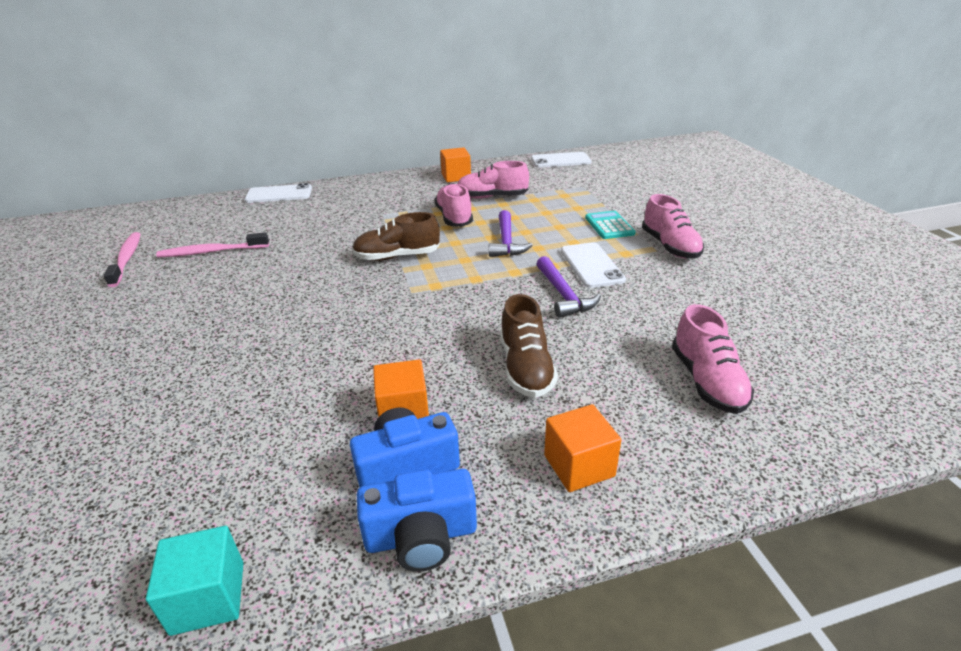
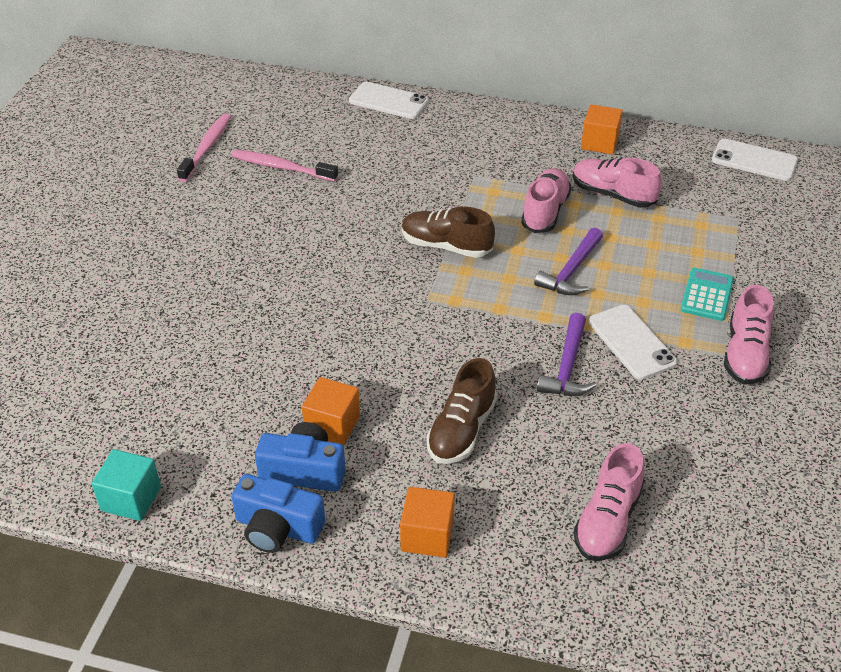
camera: 30 degrees right, 10 degrees up
(591, 265) = (631, 342): white phone -> white phone turned 45 degrees counterclockwise

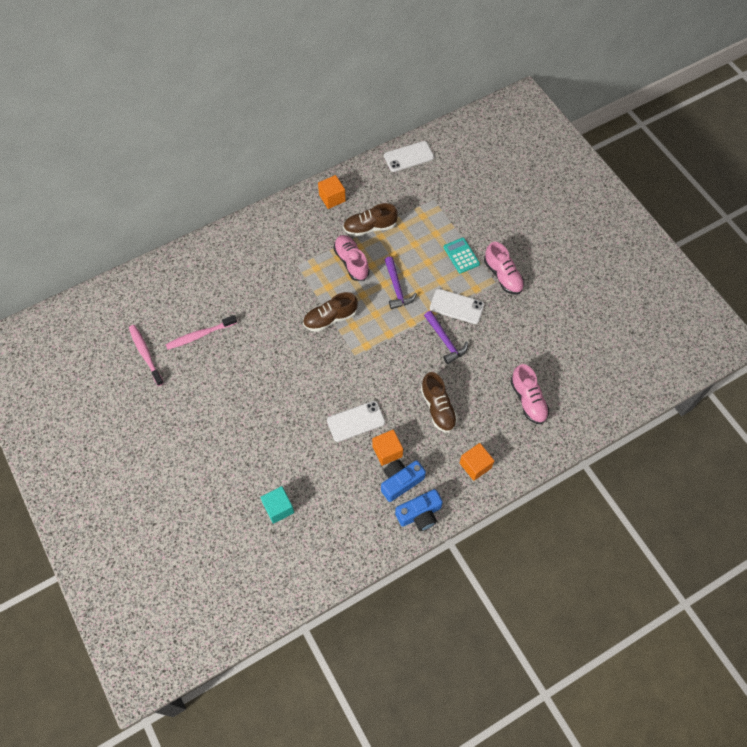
camera: 45 degrees left, 20 degrees up
(131, 498) = (350, 557): turquoise cube -> turquoise cube (278, 508)
(388, 101) = (202, 249): white phone -> white phone (356, 421)
(613, 195) = (370, 227): pink shoe -> brown shoe

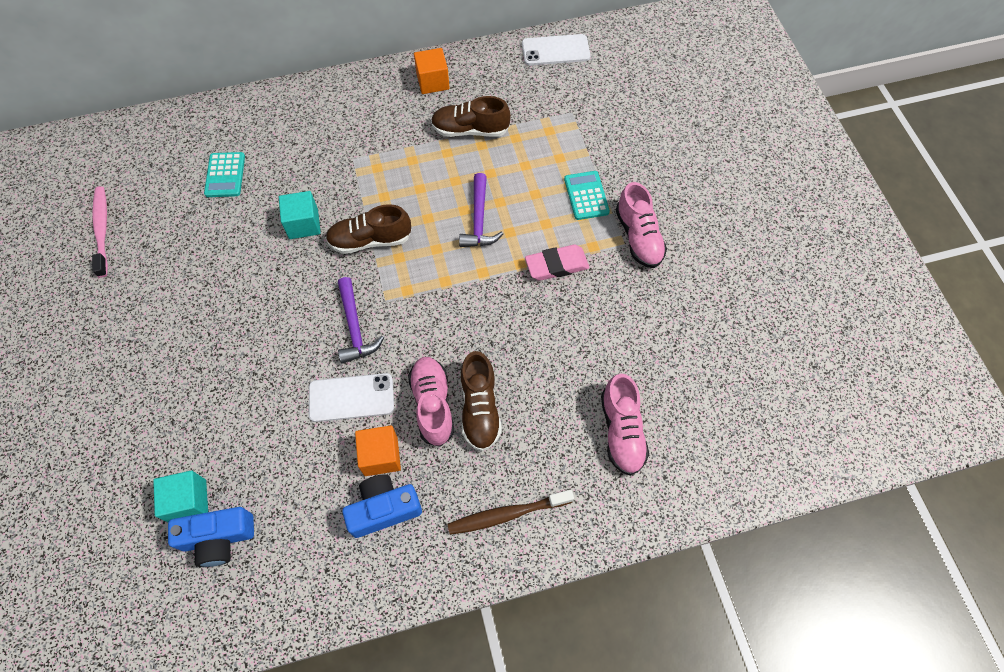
camera: 15 degrees right, 0 degrees up
(200, 335) = (184, 221): pink toothbrush -> none
(214, 297) = (225, 175): none -> turquoise calculator
(281, 318) = (303, 224): none -> turquoise cube
(351, 262) = (428, 170): pink shoe -> pink shoe (432, 404)
(419, 514) = (395, 571): blue camera -> blue camera (218, 538)
(445, 341) = (524, 311): purple hammer -> purple hammer (355, 327)
(456, 306) = (556, 265): white phone -> pink eraser
(475, 465) = (507, 514): orange cube -> brown toothbrush

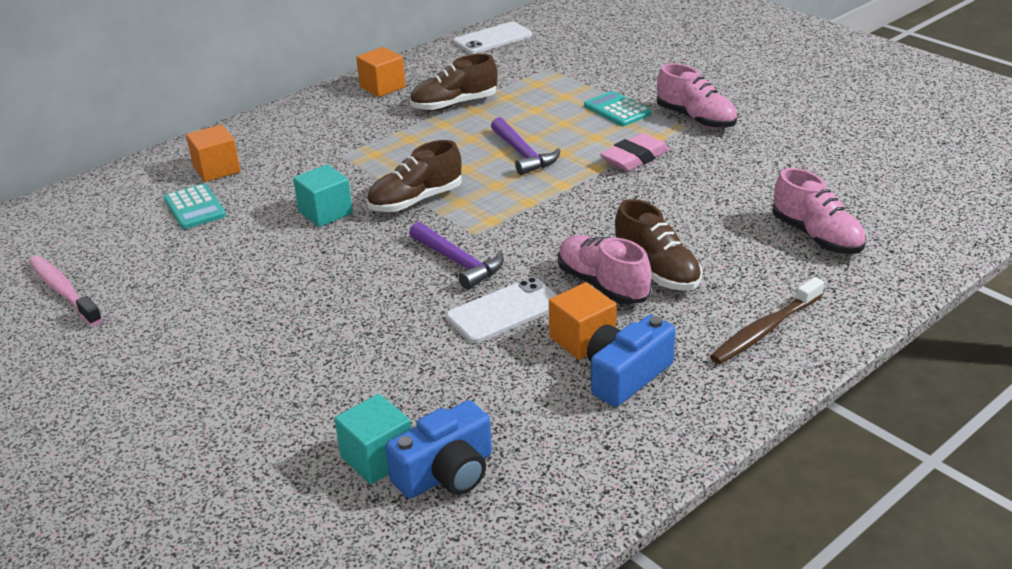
camera: 25 degrees left, 30 degrees down
(262, 135) = (216, 169): none -> orange cube

